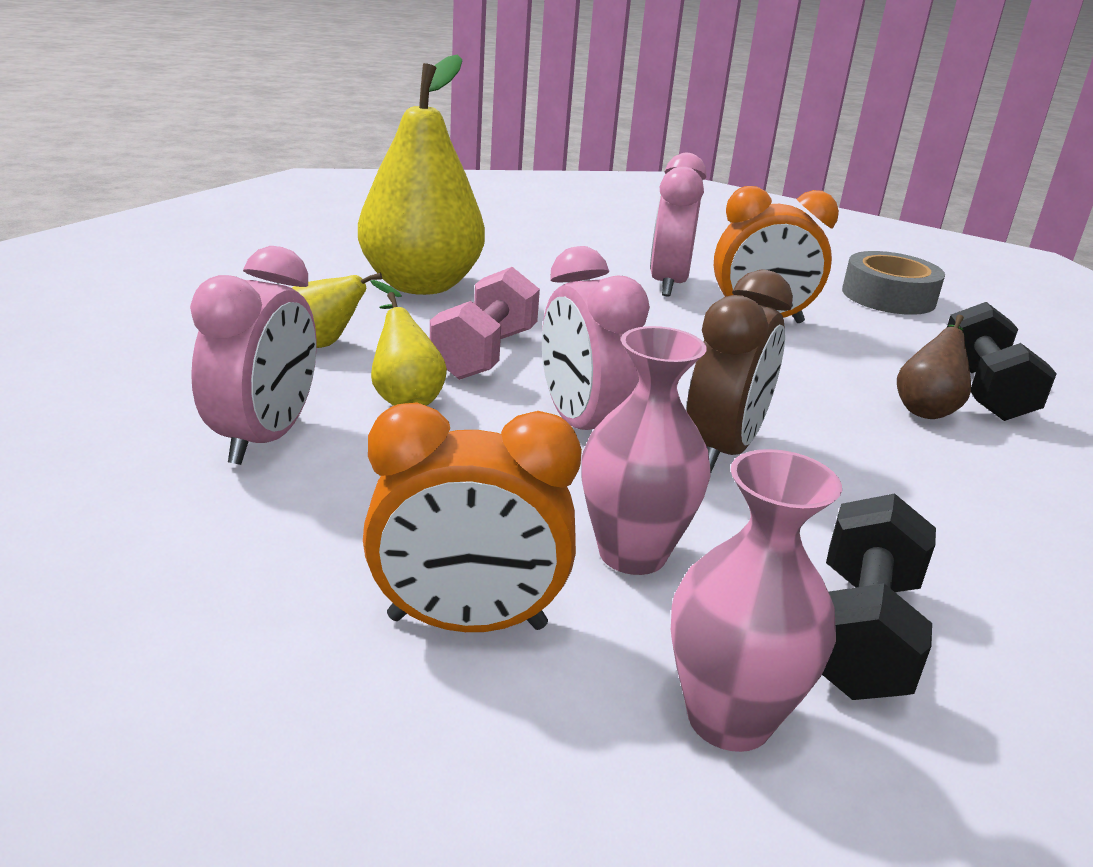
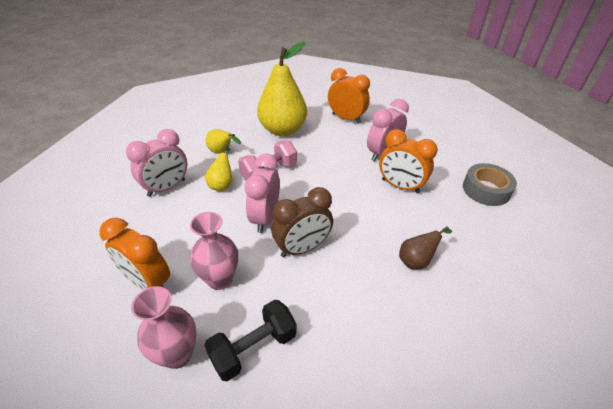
camera: 35 degrees right, 15 degrees up
(530, 248) = (346, 118): none -> orange clock
(983, 391) = (460, 261): black dumbbell -> none

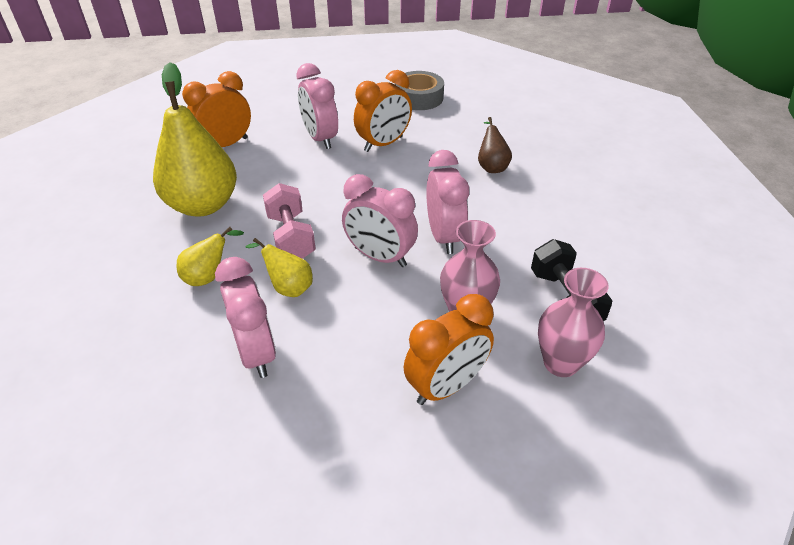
camera: 70 degrees left, 0 degrees up
(302, 248) = (444, 237): brown clock -> pink clock

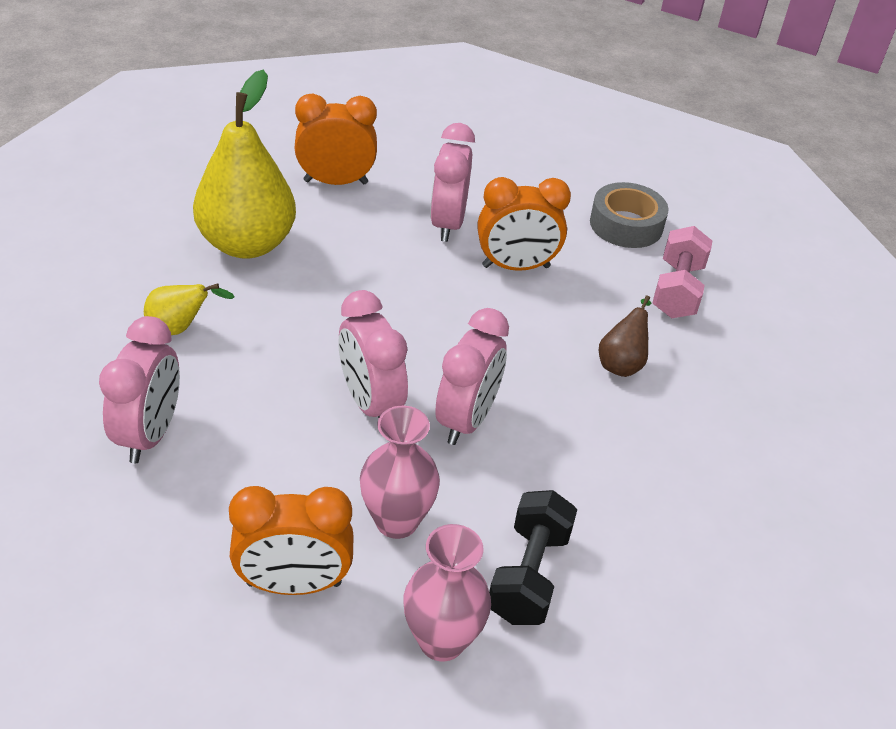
camera: 30 degrees right, 0 degrees up
(288, 287) = (243, 384): yellow pear -> none
(291, 237) = (300, 328): pink dumbbell -> pink dumbbell (677, 290)

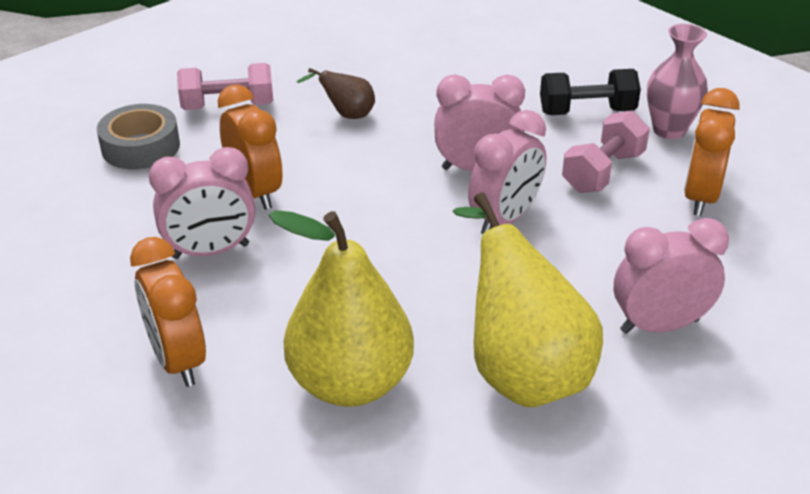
camera: 110 degrees left, 5 degrees down
(180, 328) = (521, 371): yellow pear -> yellow pear, size x2.16
(294, 584) = (700, 197): orange clock -> orange clock turned 135 degrees counterclockwise
(396, 521) = (603, 172): pink vase -> pink dumbbell

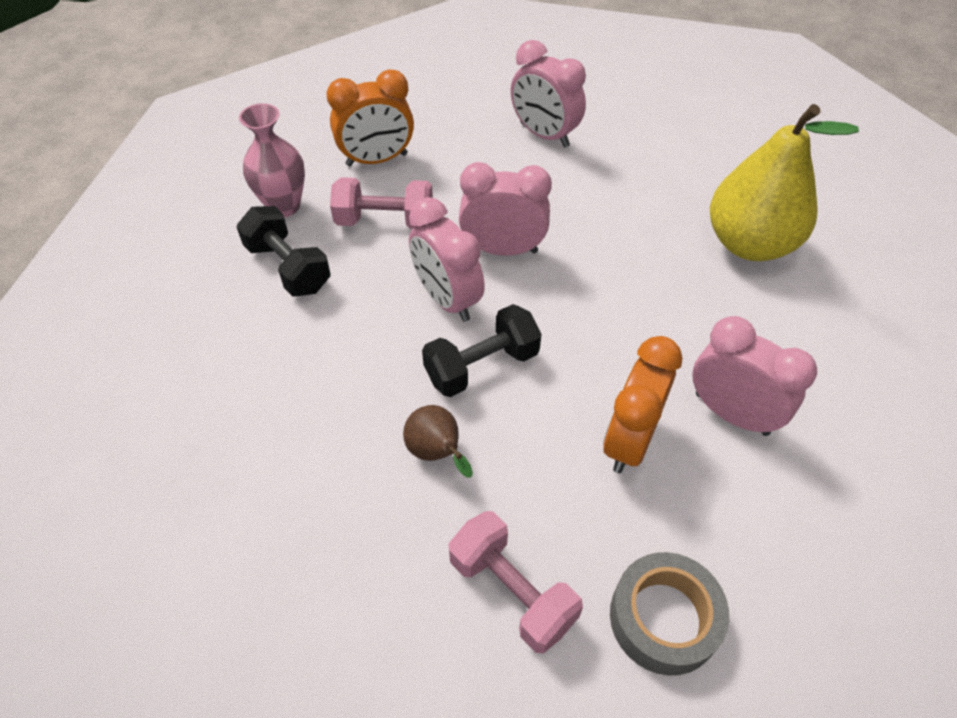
camera: 125 degrees left, 15 degrees up
(178, 360) = (843, 345): orange clock -> none
(393, 158) = (482, 366): none -> black dumbbell
(521, 371) = (649, 175): yellow pear -> none

